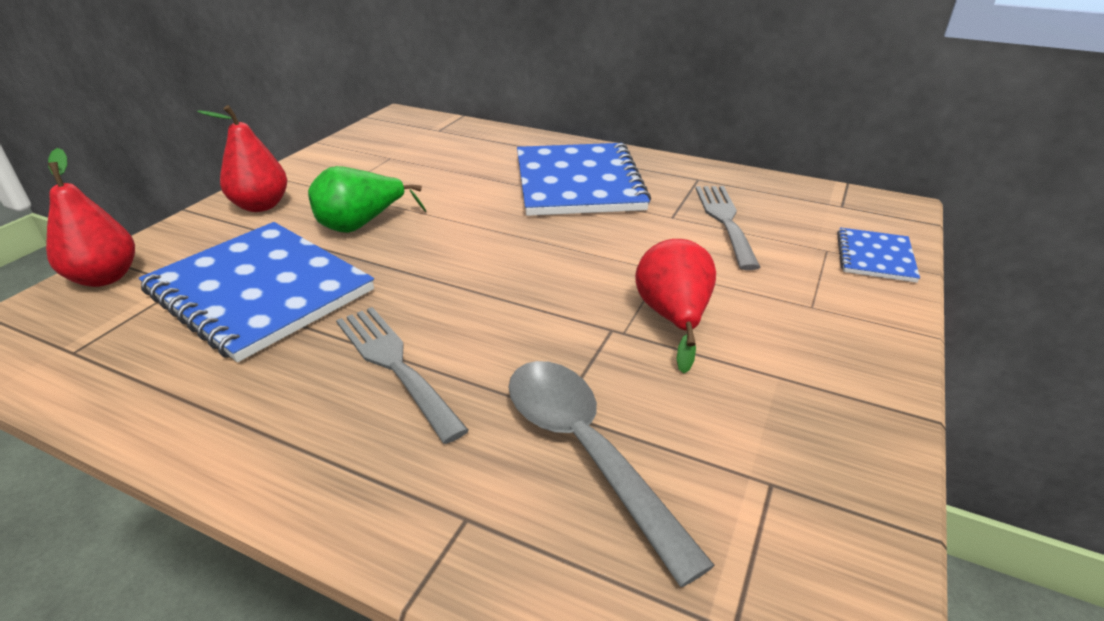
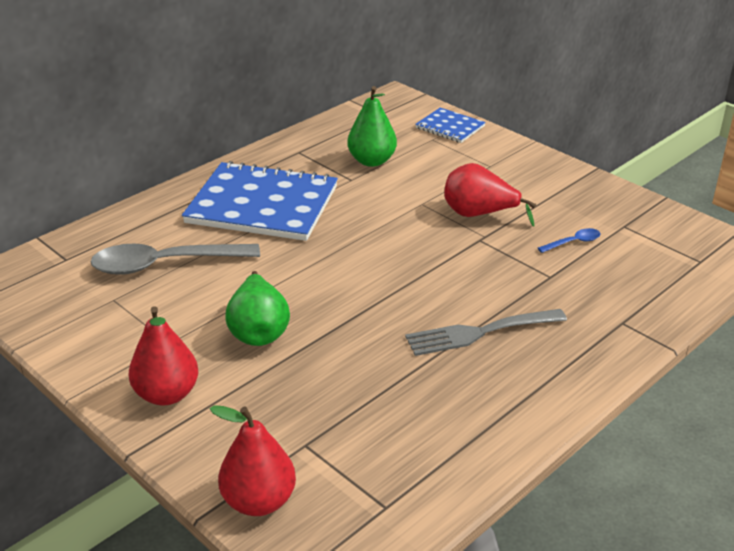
camera: 70 degrees left, 0 degrees up
(260, 291) = (343, 396): blue notebook -> none
(585, 451) = (585, 274): grey spoon -> grey spoon (164, 264)
(669, 423) = (573, 242): none -> blue spoon
(725, 221) = (372, 161): grey fork -> green pear

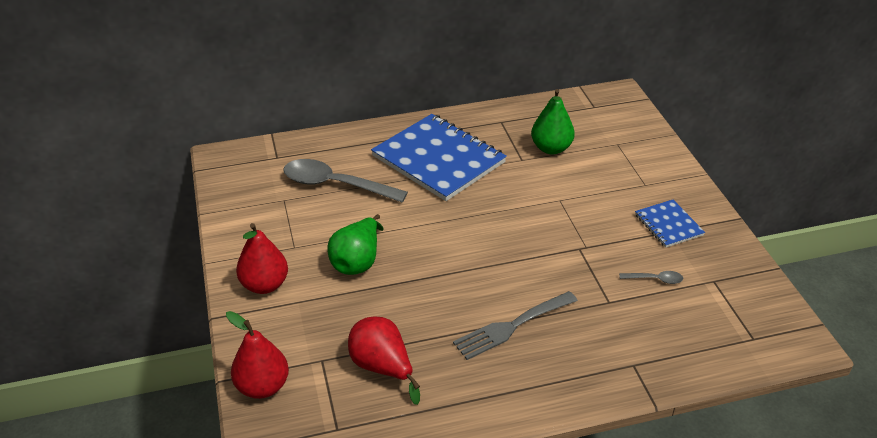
camera: 30 degrees right, 5 degrees up
(450, 127) = (641, 137): blue notebook -> blue notebook (668, 225)
(479, 214) = (598, 226): red pear -> red pear (382, 367)
(479, 333) = (511, 327): grey fork -> grey fork turned 45 degrees counterclockwise
(573, 242) = (655, 279): blue spoon -> grey spoon

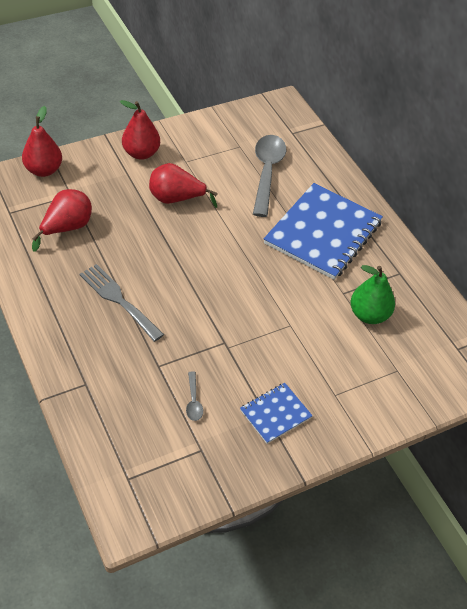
camera: 75 degrees right, 10 degrees up
(357, 262) = (176, 199): green pear -> red pear

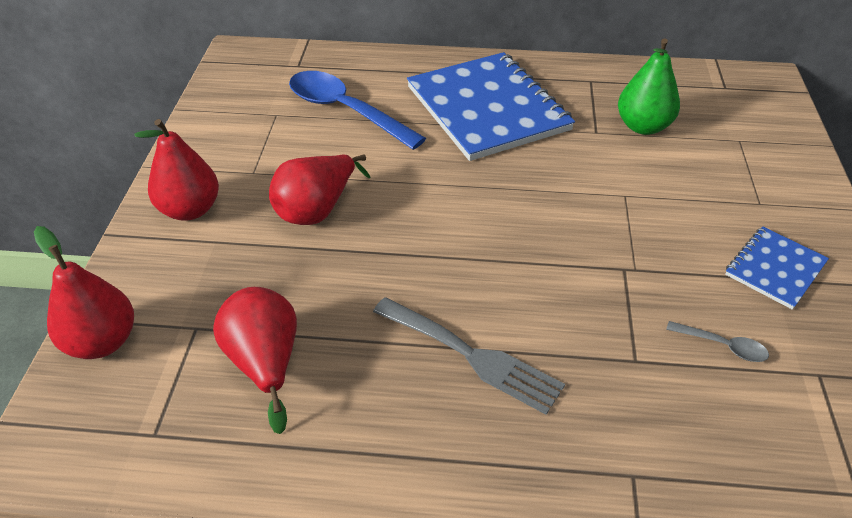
camera: 55 degrees left, 5 degrees down
(118, 300) = (472, 356): grey fork -> grey fork turned 135 degrees counterclockwise
(267, 172) = (345, 111): grey spoon -> blue spoon
(275, 414) = (775, 269): blue notebook -> blue notebook turned 45 degrees clockwise

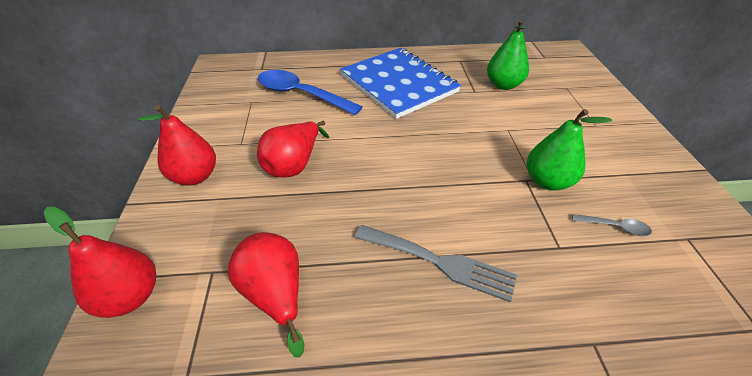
camera: 10 degrees left, 0 degrees up
(653, 274) = (547, 181): none -> green pear
(775, 269) = (625, 167): blue notebook -> none

